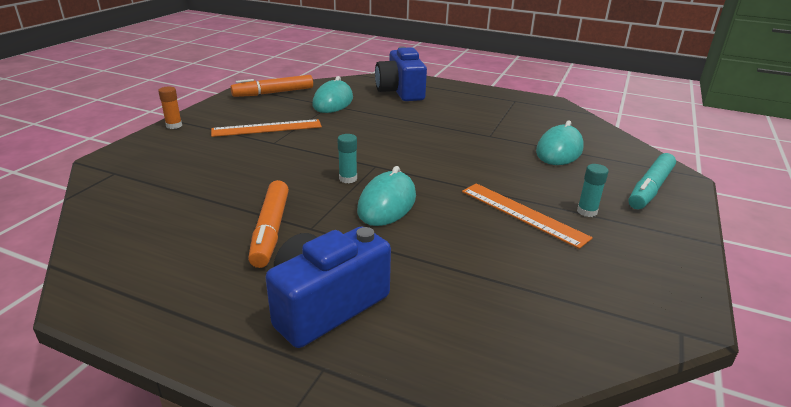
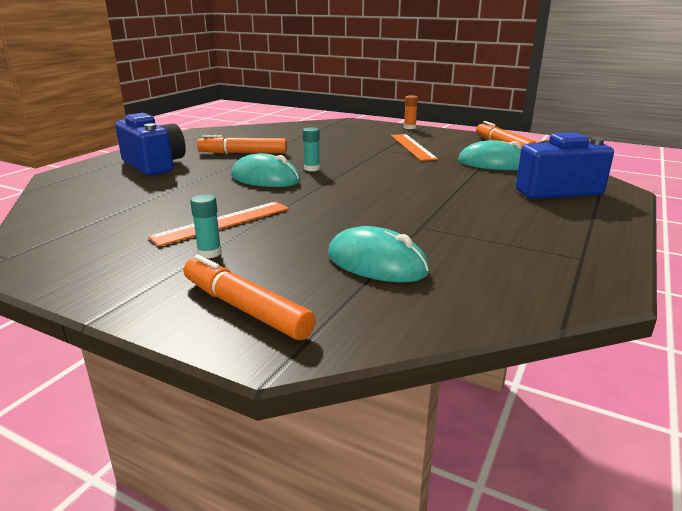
camera: 95 degrees right, 5 degrees down
(650, 188) = (245, 308): turquoise marker -> orange marker

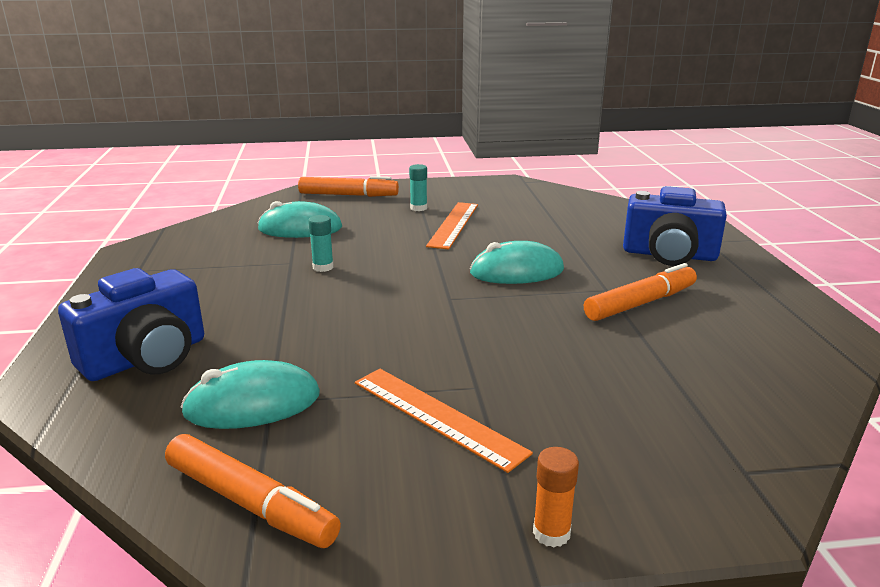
camera: 145 degrees right, 0 degrees up
(312, 169) = (499, 302): turquoise glue stick -> turquoise glue stick (323, 267)

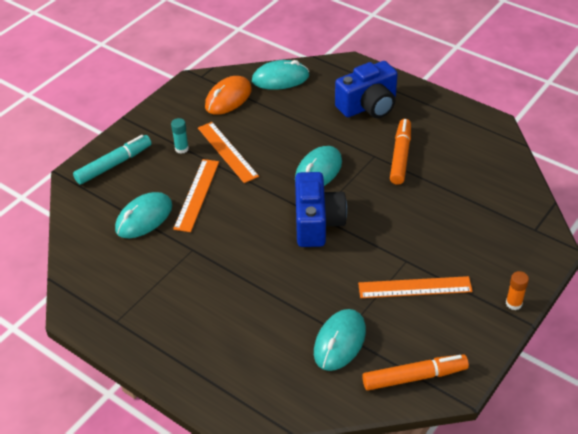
camera: 45 degrees left, 20 degrees up
(146, 358) = (248, 362): blue camera -> blue camera (317, 223)
(323, 267) = (218, 240): turquoise glue stick -> none
(348, 195) = (114, 164): orange marker -> turquoise marker
(370, 235) = (197, 194): none -> orange ruler
(522, 199) = (228, 98): none -> orange mouse
(599, 206) = (280, 78): none -> turquoise mouse

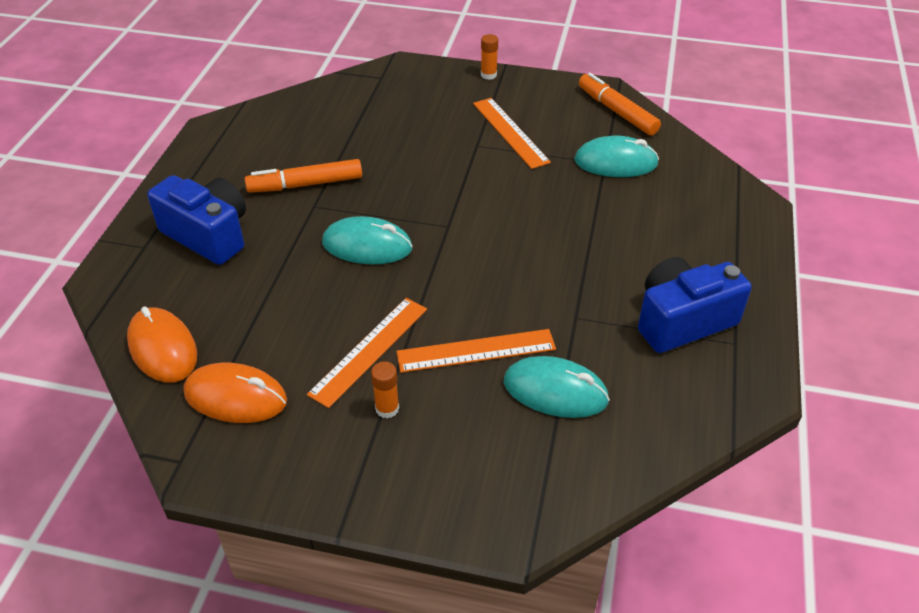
camera: 115 degrees left, 0 degrees up
(114, 164) = (466, 485): turquoise marker -> none
(181, 149) = (387, 408): turquoise glue stick -> orange glue stick
(280, 78) = (162, 348): turquoise mouse -> orange mouse
(317, 223) = (461, 222): blue camera -> blue camera (682, 321)

